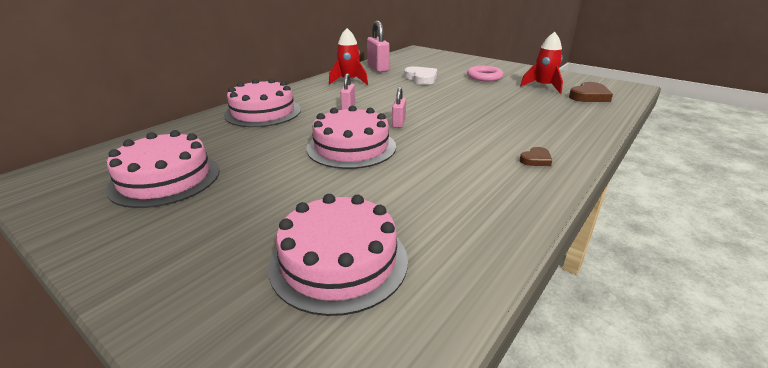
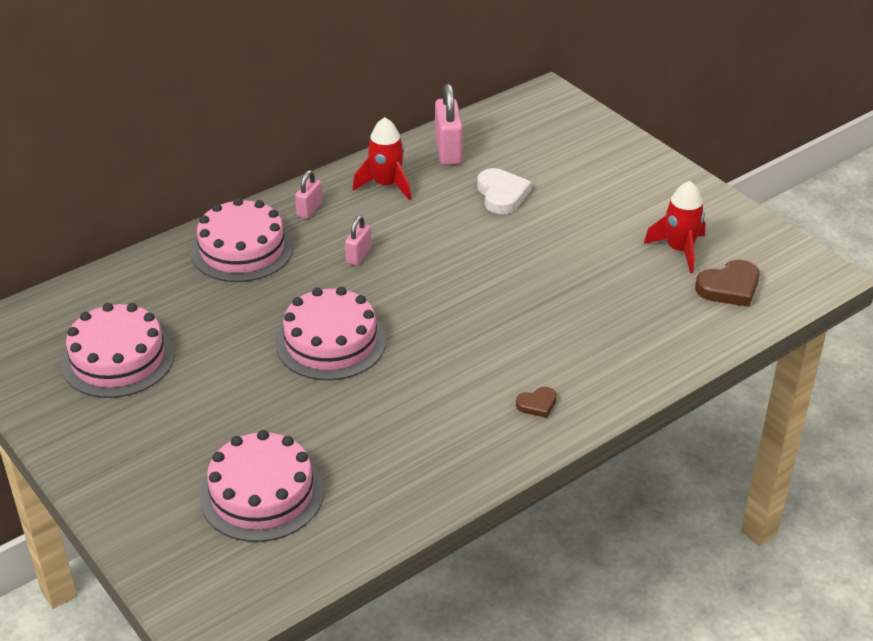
camera: 15 degrees right, 10 degrees up
(398, 123) = (410, 304): pink padlock -> pink padlock (309, 210)
(484, 77) = (606, 206): pink ring -> none

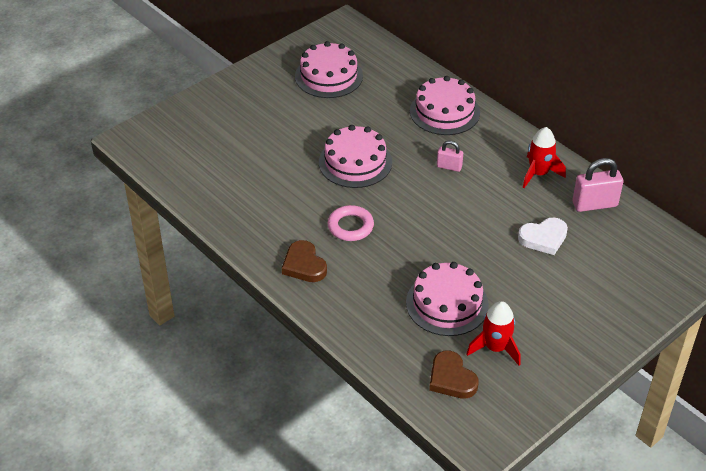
camera: 85 degrees right, 5 degrees up
(262, 494) = (219, 148): pink cake -> pink cake (447, 304)
(309, 210) = (497, 138): pink padlock -> none
(464, 354) = (350, 226): none -> pink ring
(537, 404) = (304, 265): brown heart -> brown heart, size x1.76

